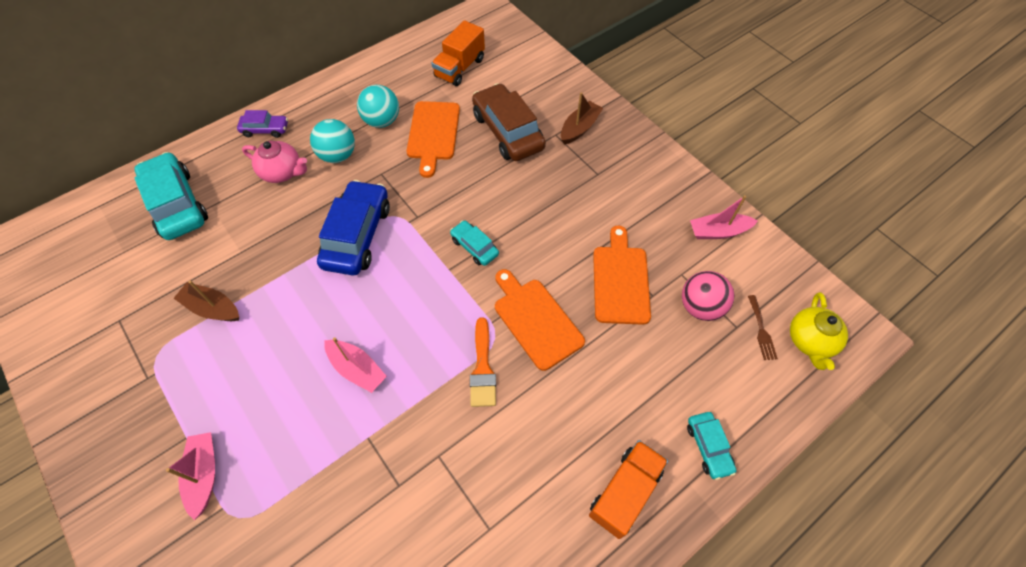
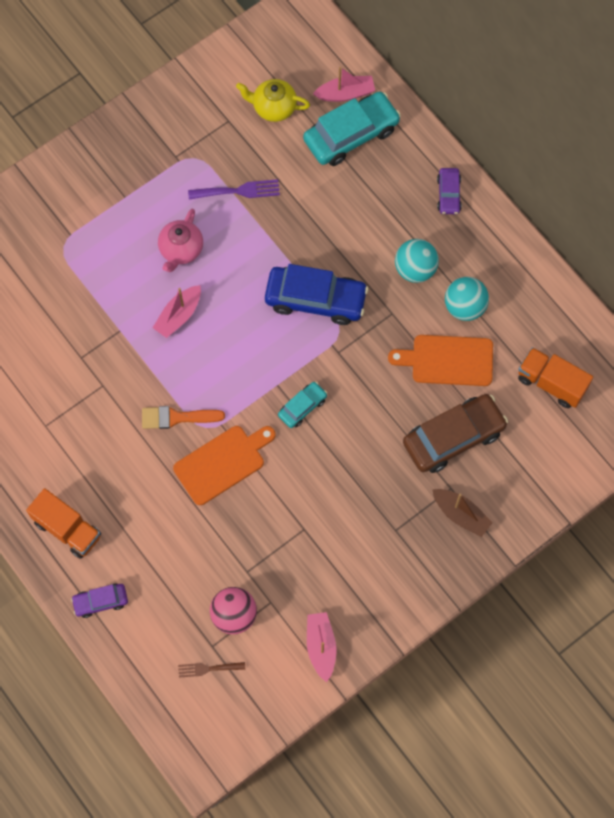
camera: 90 degrees right, 10 degrees up
(204, 475) = (95, 217): pink boat -> pink boat (345, 94)
(212, 308) = (239, 191): brown boat -> purple fork
(282, 172) = (392, 221): pink teapot -> pink teapot (181, 250)
(621, 280) = (263, 543): orange cutting board -> none
(708, 447) = (100, 601): turquoise car -> purple car
(810, 341) = (196, 712): yellow teapot -> yellow teapot (273, 107)

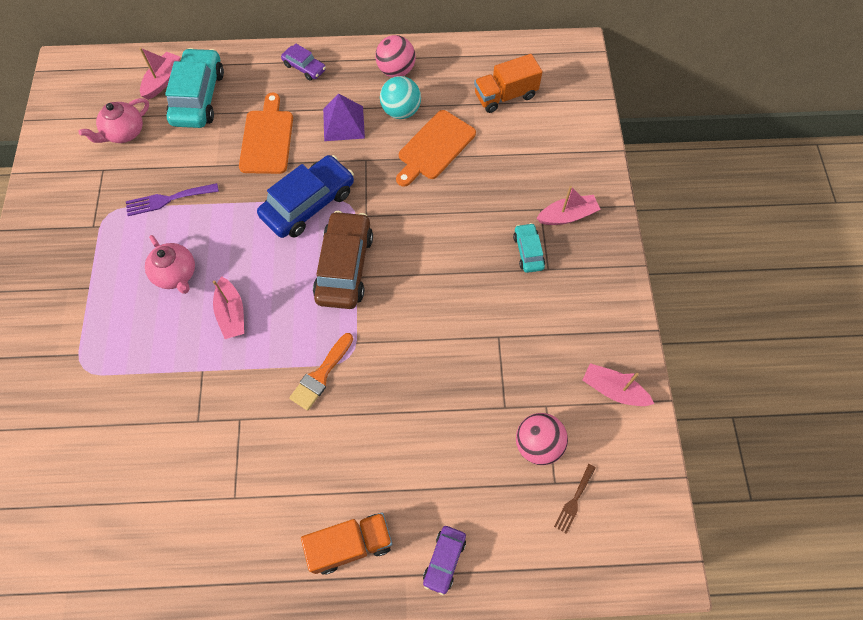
camera: 55 degrees left, 5 degrees down
(222, 463) = (391, 364): orange cutting board -> orange cutting board (267, 138)
(239, 191) = (167, 200): purple fork -> purple fork turned 135 degrees counterclockwise
(273, 107) = (124, 133): yellow teapot -> pink teapot
(302, 407) = (391, 270): turquoise car -> turquoise car (528, 251)
(415, 269) = (343, 123): turquoise ball -> purple pyramid
(453, 437) = (500, 182): brown car -> brown car (344, 267)
(460, 514) = (567, 216): brown boat -> pink boat
(505, 272) = (396, 71): none -> pink ball

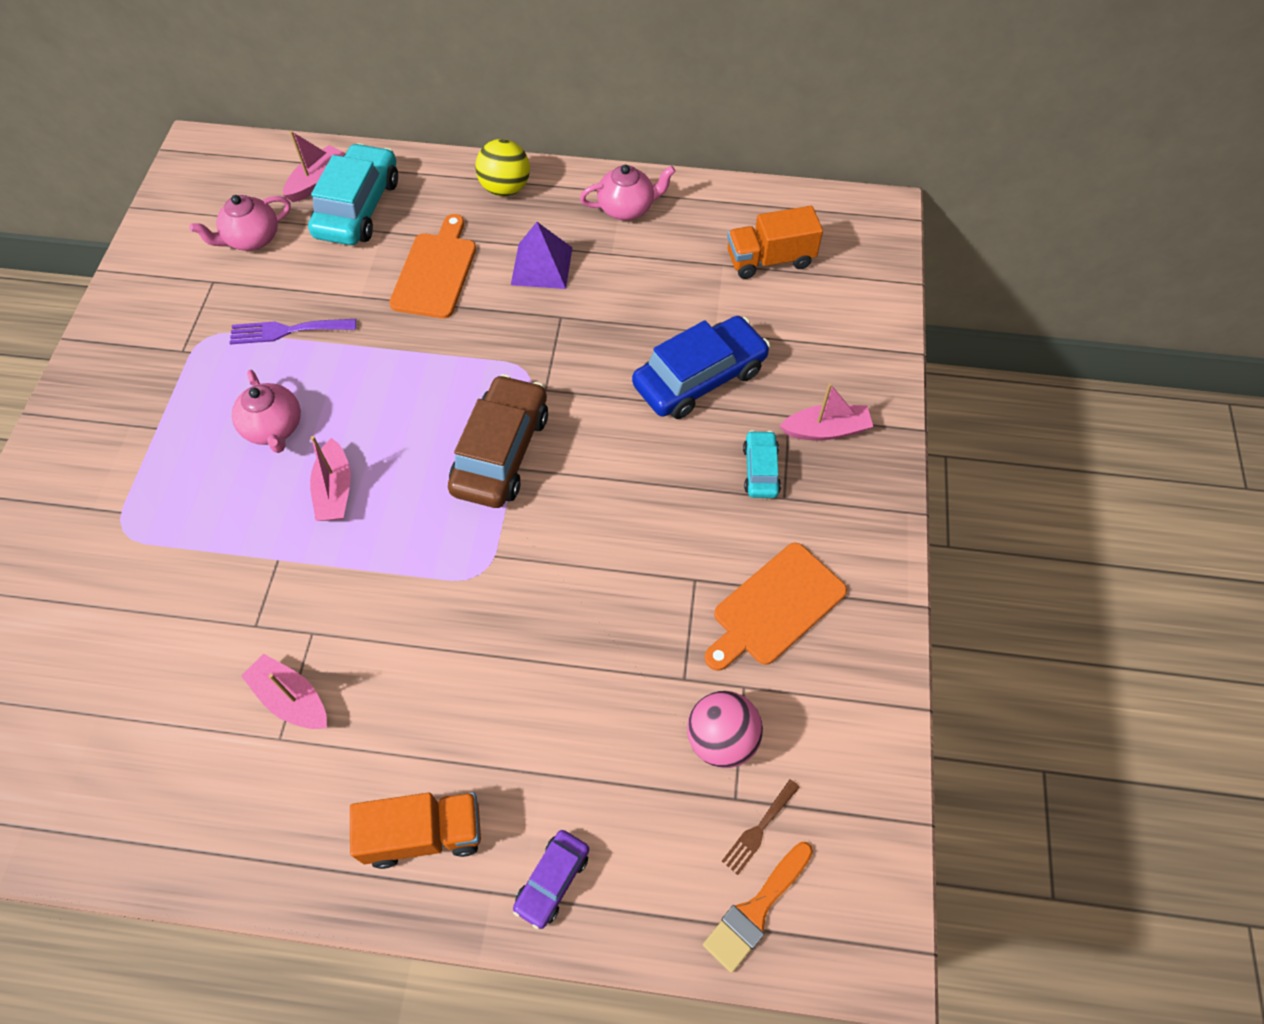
camera: 10 degrees right, 5 degrees down
(304, 67) = (505, 188): purple car -> yellow ball
(308, 204) = (471, 363): blue car -> blue car (699, 378)
(321, 375) = (436, 591): orange brush -> orange brush (756, 910)
(396, 71) = (627, 208): pink ball -> pink teapot
(401, 111) = (622, 261): turquoise ball -> none
(434, 147) = (658, 313): orange cutting board -> orange cutting board (774, 607)
(613, 390) = (847, 681): pink boat -> pink boat (291, 699)

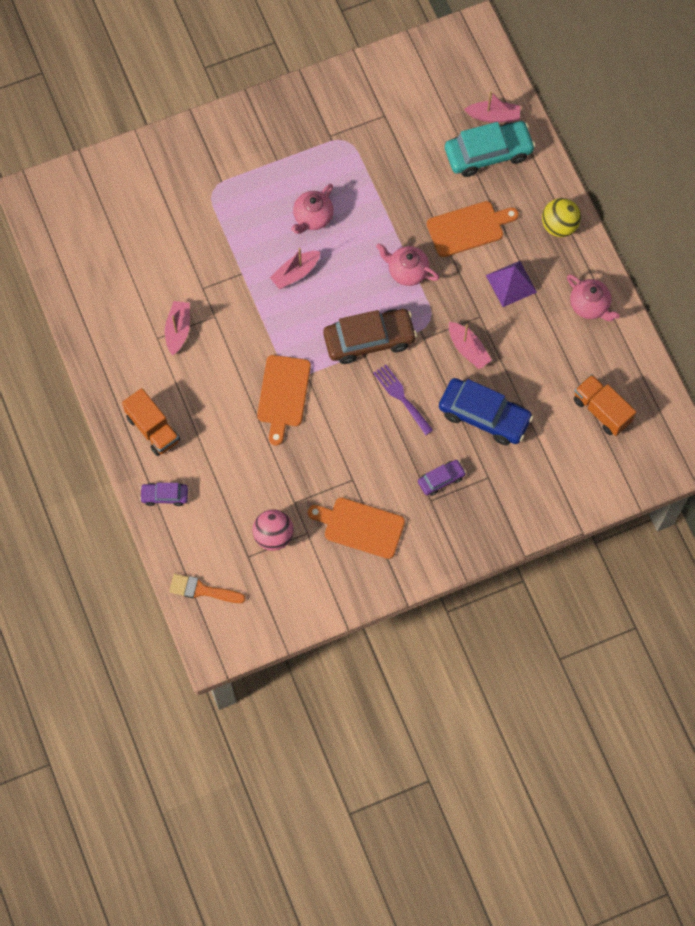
camera: 60 degrees right, 10 degrees up
(252, 239) = (427, 113): pink teapot -> pink teapot (407, 271)
(287, 331) = (376, 178): purple fork -> purple fork (401, 397)
(503, 603) = (283, 394): none -> orange cutting board
(759, 829) = (239, 574): brown fork -> none
(760, 470) = (441, 479): turquoise car -> purple car
(825, 430) = (490, 501): pink boat -> pink boat (468, 349)

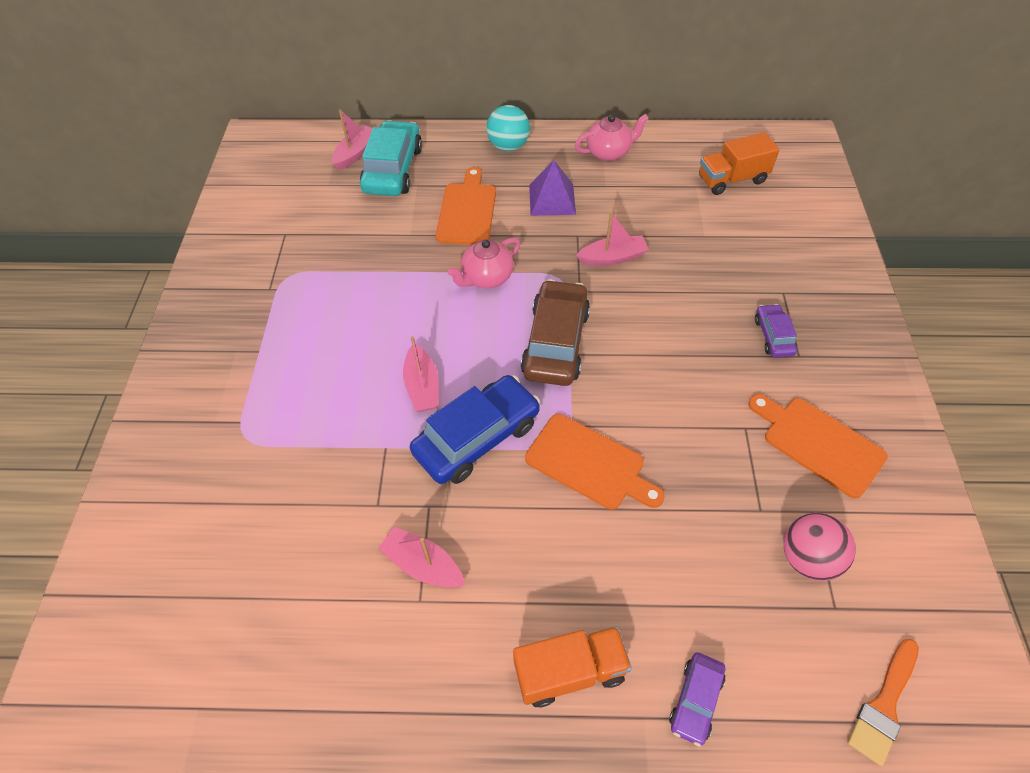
camera: 65 degrees left, 15 degrees down
(312, 217) = (360, 342): pink teapot -> none
(360, 527) = (818, 443): orange cutting board -> orange cutting board turned 90 degrees clockwise
(401, 397) = (647, 337): purple fork -> none
(484, 416) = (702, 271): blue car -> blue car (477, 437)
(559, 226) = (508, 146): yellow ball -> turquoise ball

